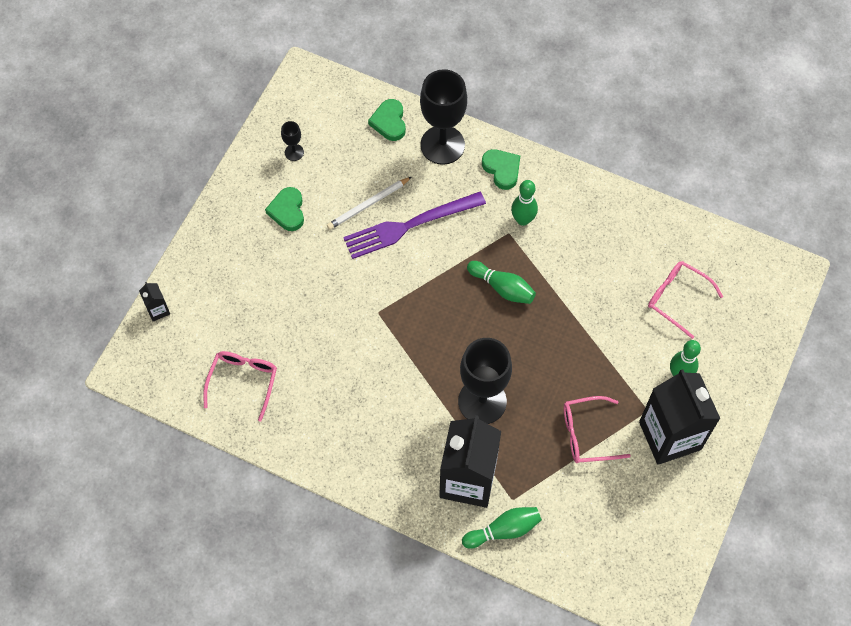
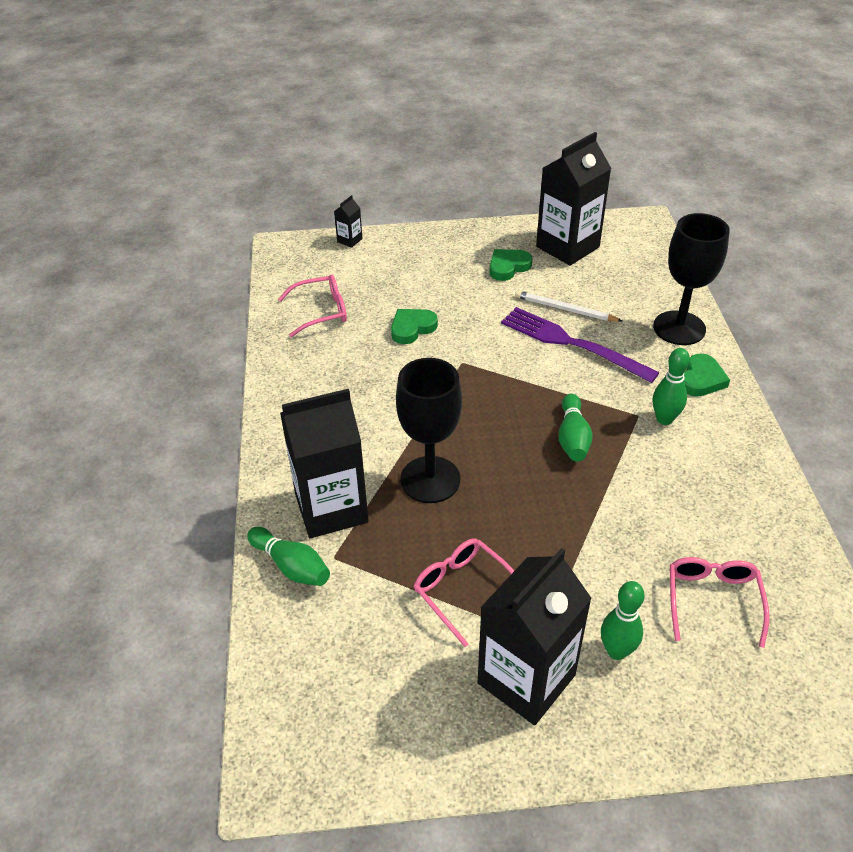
camera: 60 degrees right, 20 degrees down
(294, 152) = (567, 247): black goblet -> black carton
(389, 122) = (661, 286): green heart -> green heart (412, 328)

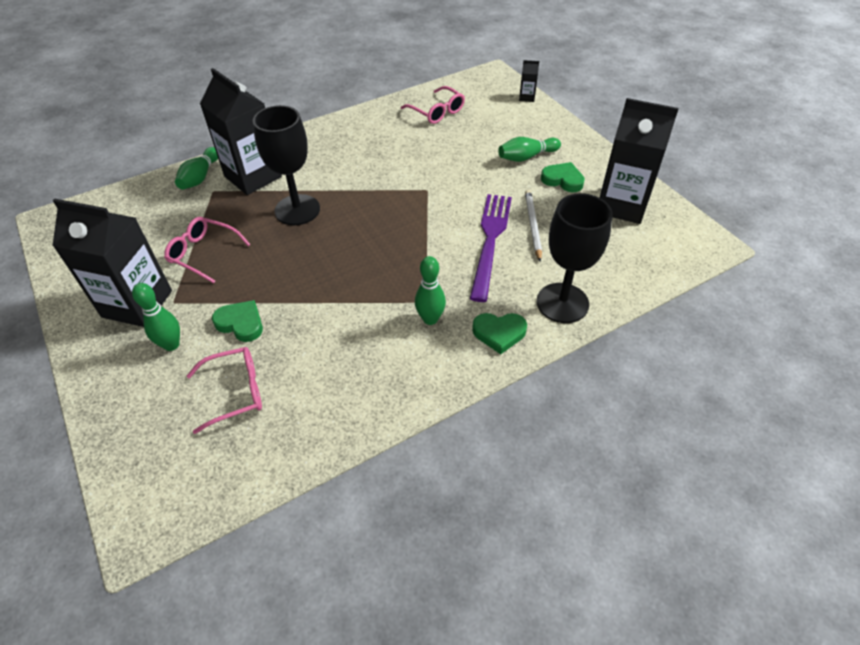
camera: 65 degrees right, 5 degrees up
(412, 328) = (448, 155): green heart -> green heart (241, 323)
(462, 590) = (203, 253): pink glasses -> pink glasses turned 90 degrees counterclockwise
(572, 438) = (376, 269): green bowling pin -> green bowling pin (526, 157)

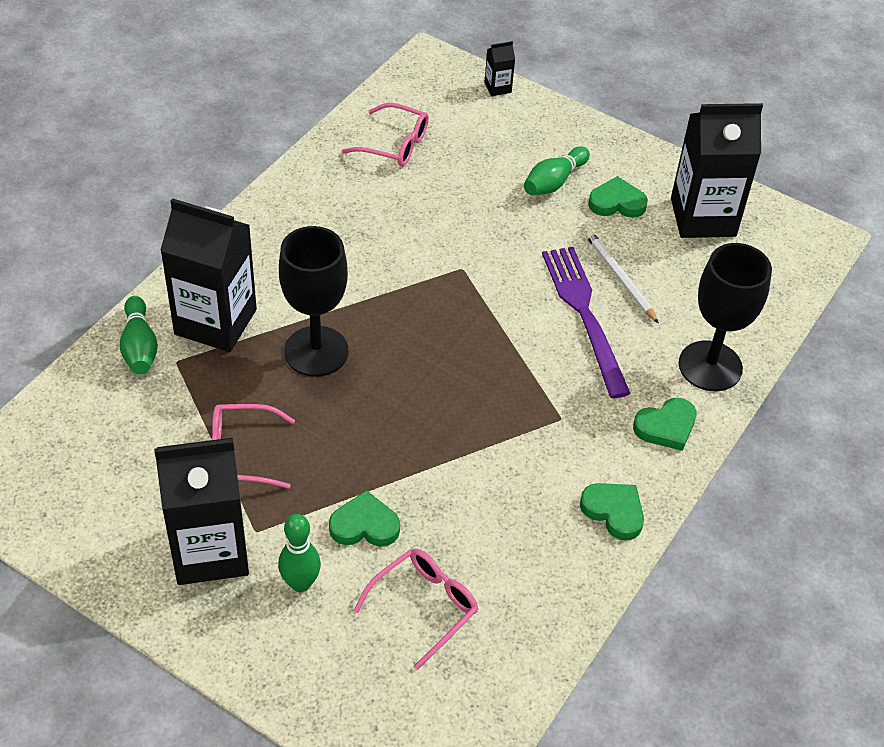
camera: 30 degrees left, 0 degrees up
(417, 378) = (614, 512): none -> green heart
(430, 319) = (581, 438): green bowling pin -> none

